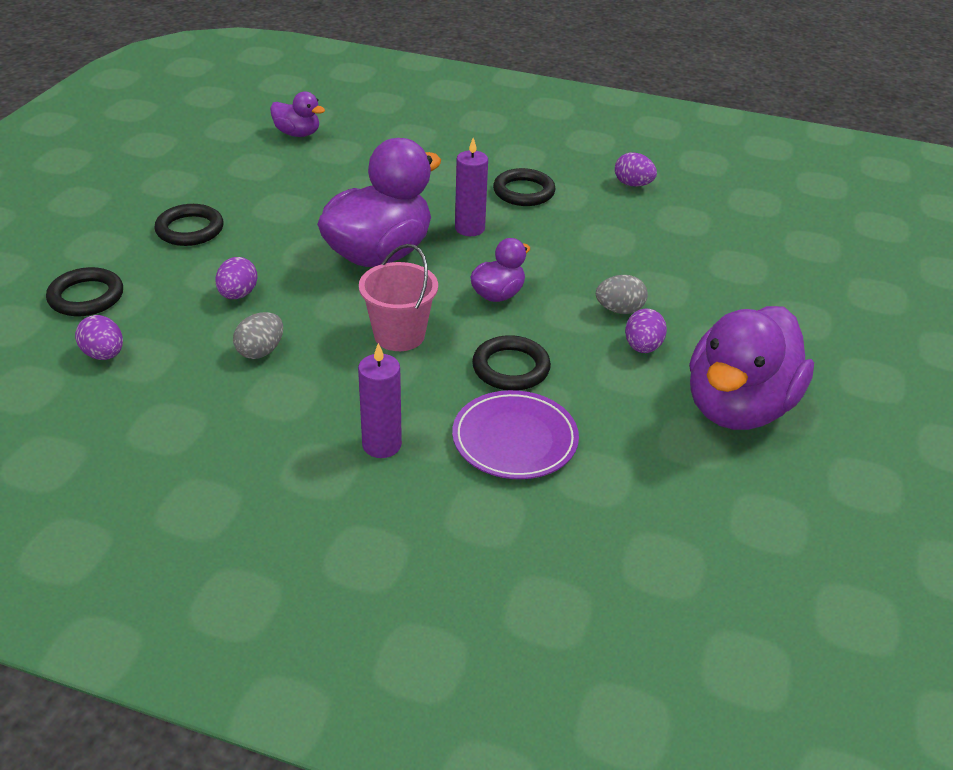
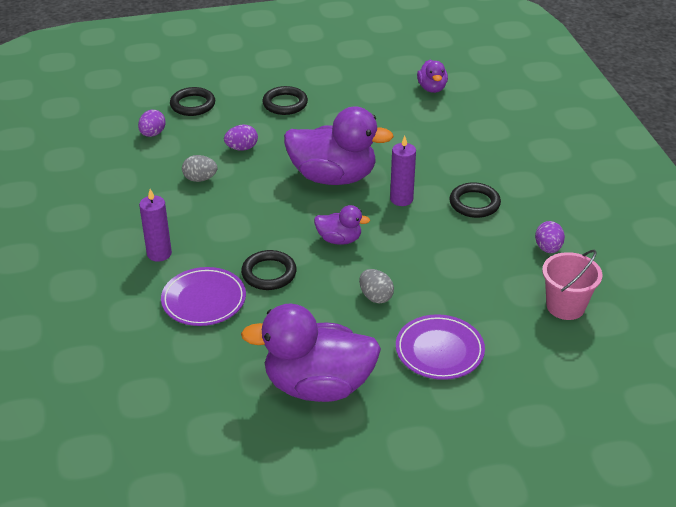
camera: 60 degrees right, 0 degrees up
(399, 335) = (260, 219): pink bucket -> pink bucket (565, 306)
(642, 347) = (343, 321): purple egg -> none
(736, 305) = (439, 350): none -> purple plate

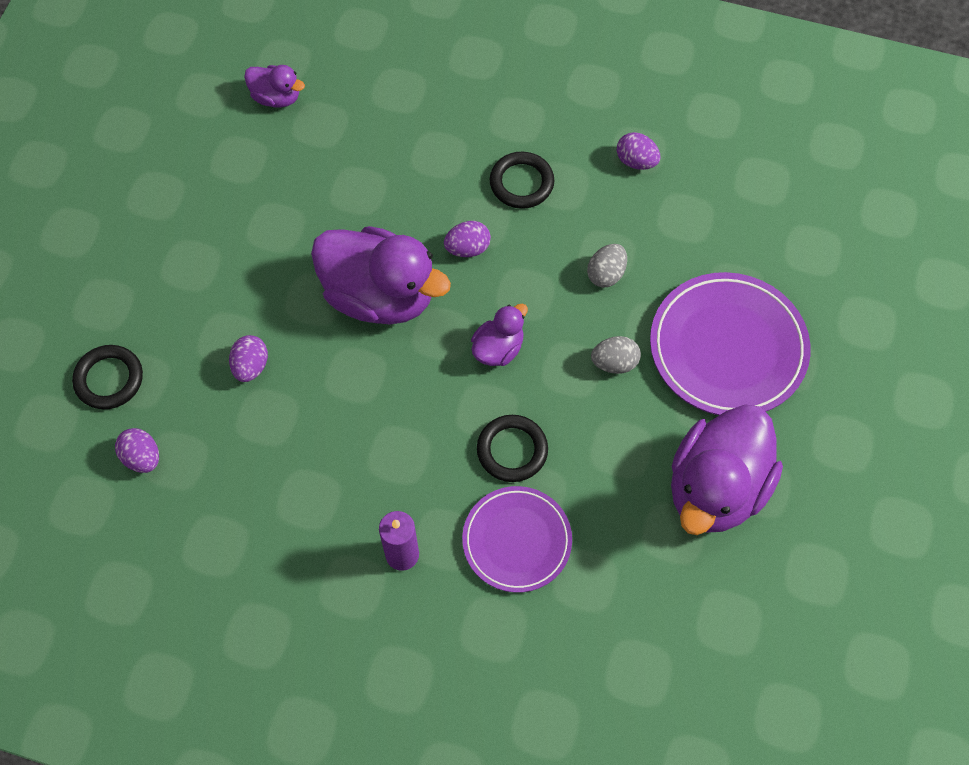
camera: 60 degrees left, 25 degrees up
(200, 179) = (283, 443): grey egg -> grey egg (606, 274)
(285, 104) = (189, 271): black ring -> none
(333, 177) = (380, 295): purple duck -> purple duck turned 75 degrees clockwise
(401, 199) = (467, 248): purple candle -> purple egg
(439, 350) = (727, 348): purple plate -> purple plate, size x1.55
(565, 306) = (729, 200): pink bucket -> none

